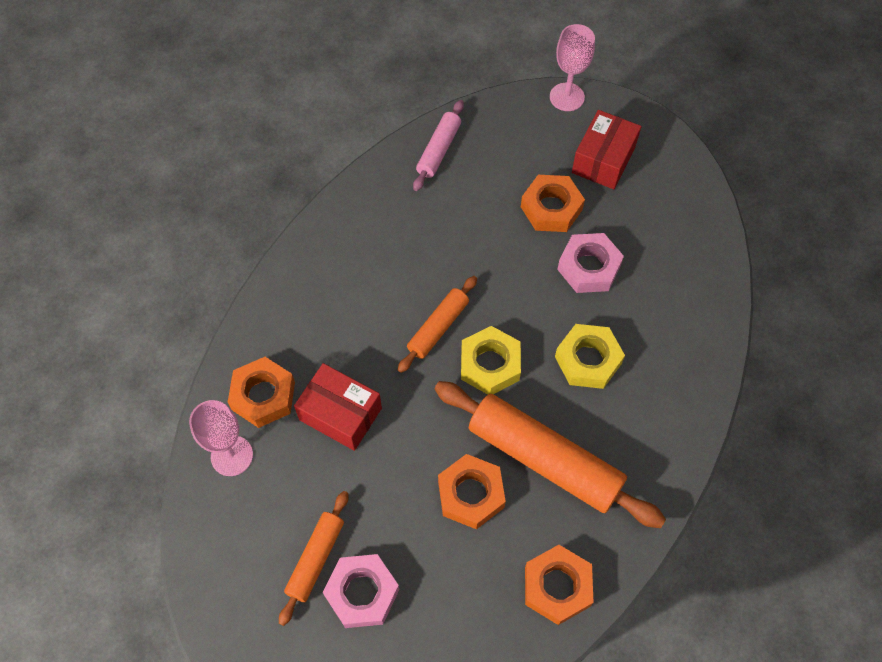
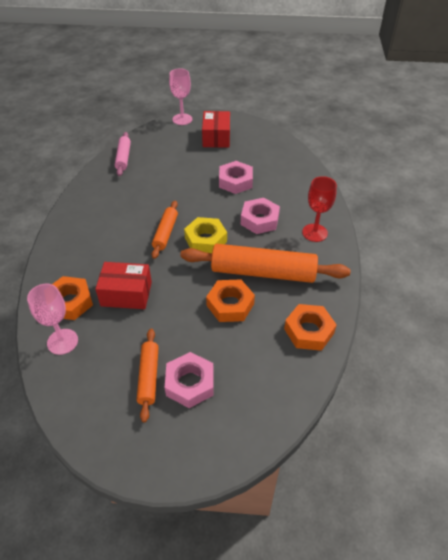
camera: 25 degrees left, 15 degrees down
(551, 208) = (200, 164): orange nut -> none
(588, 360) = (259, 220): yellow nut -> pink nut
(659, 420) = (314, 233): none -> red goblet

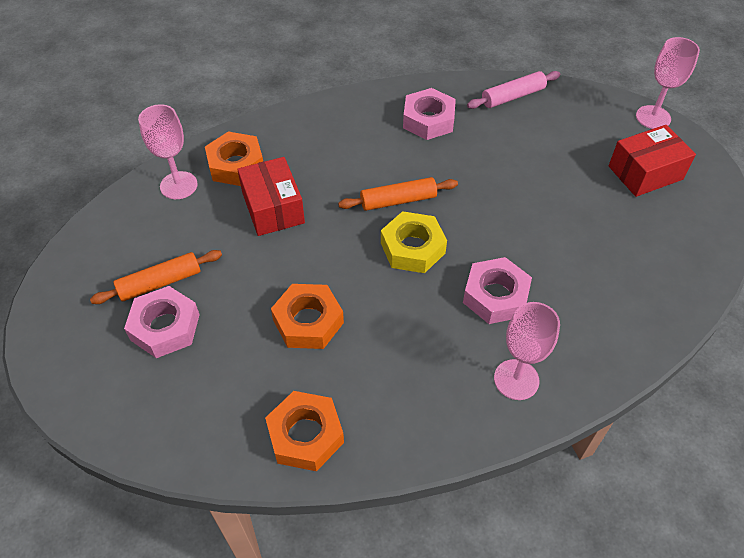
camera: 65 degrees right, 5 degrees up
(235, 181) = (560, 235): pink nut -> pink nut (428, 120)
(263, 272) = (389, 338): orange rolling pin -> none
(314, 233) = (516, 379): red goblet -> pink goblet

